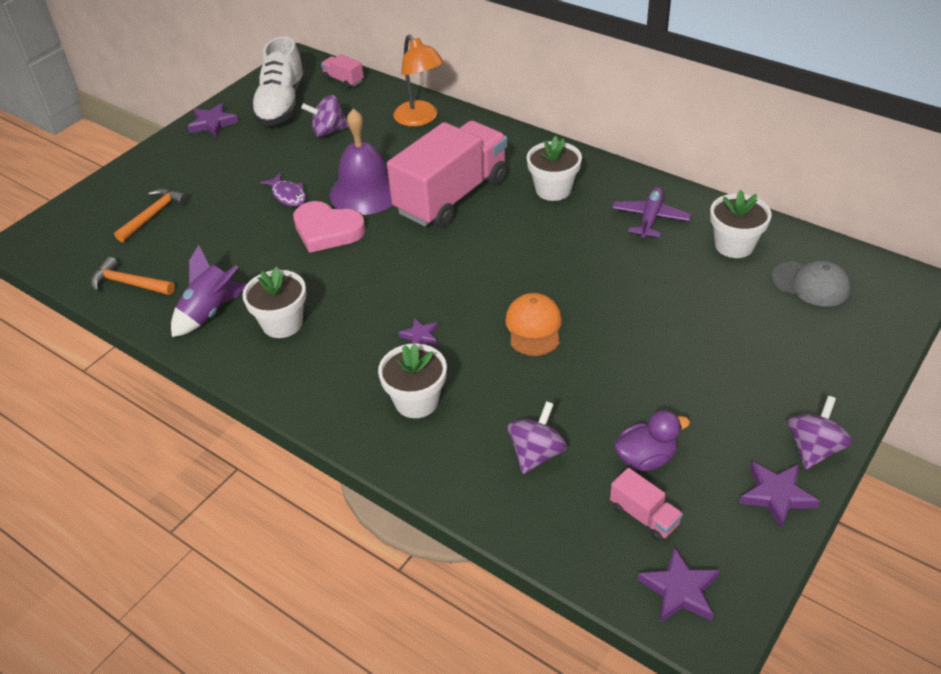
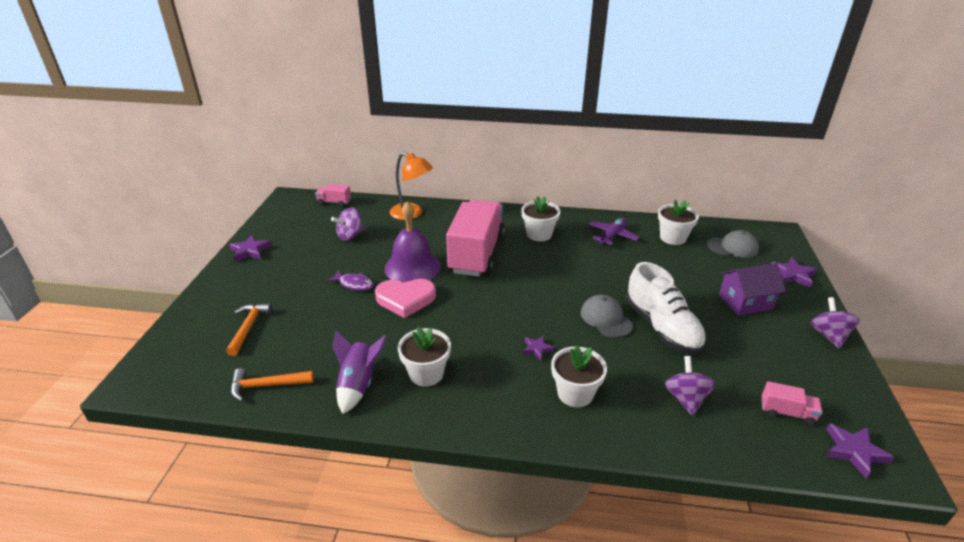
camera: 30 degrees left, 10 degrees down
(282, 105) = (299, 227): white shoe -> white shoe (661, 327)
(534, 327) = (606, 318): orange cap -> grey cap
(646, 458) = (751, 376): purple duck -> none
(650, 218) = (612, 235): purple plane -> purple plane turned 45 degrees clockwise
(742, 365) = (745, 302): none -> purple house
(776, 495) = (840, 370): purple star -> purple star (792, 275)

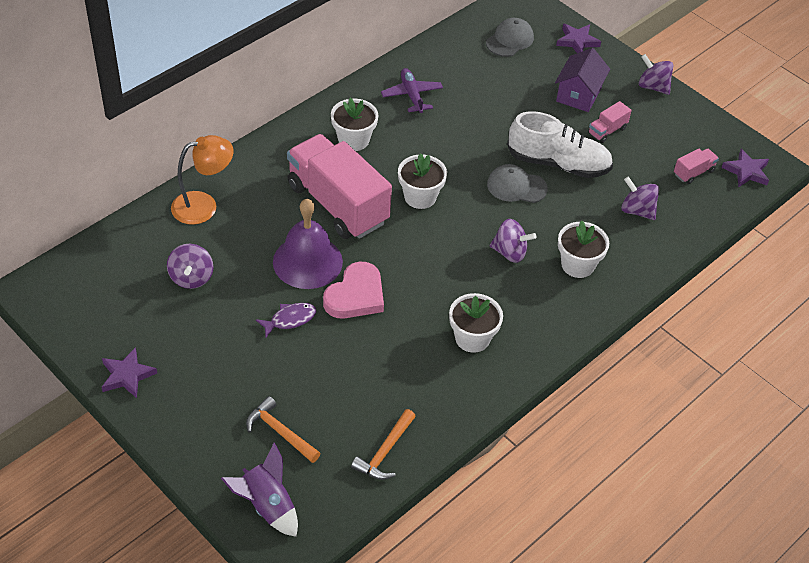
camera: 55 degrees left, 15 degrees up
(334, 202) = (97, 255): pink truck -> pink truck (607, 131)
(358, 384) = (443, 388): purple rocket -> purple rocket (267, 505)
(537, 349) = (510, 252): purple star -> purple spinning top
(673, 238) = (458, 62): white flower pot -> white flower pot (420, 197)

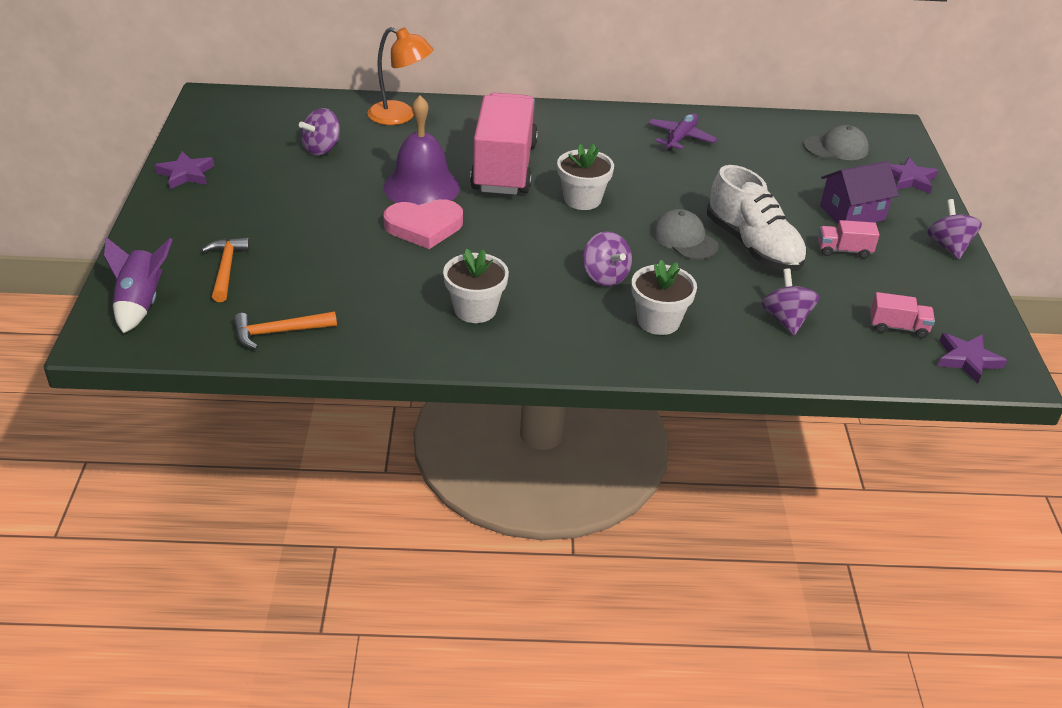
camera: 45 degrees right, 10 degrees down
(290, 319) = (349, 211): purple fish -> none
(353, 140) = (583, 139): white flower pot -> none

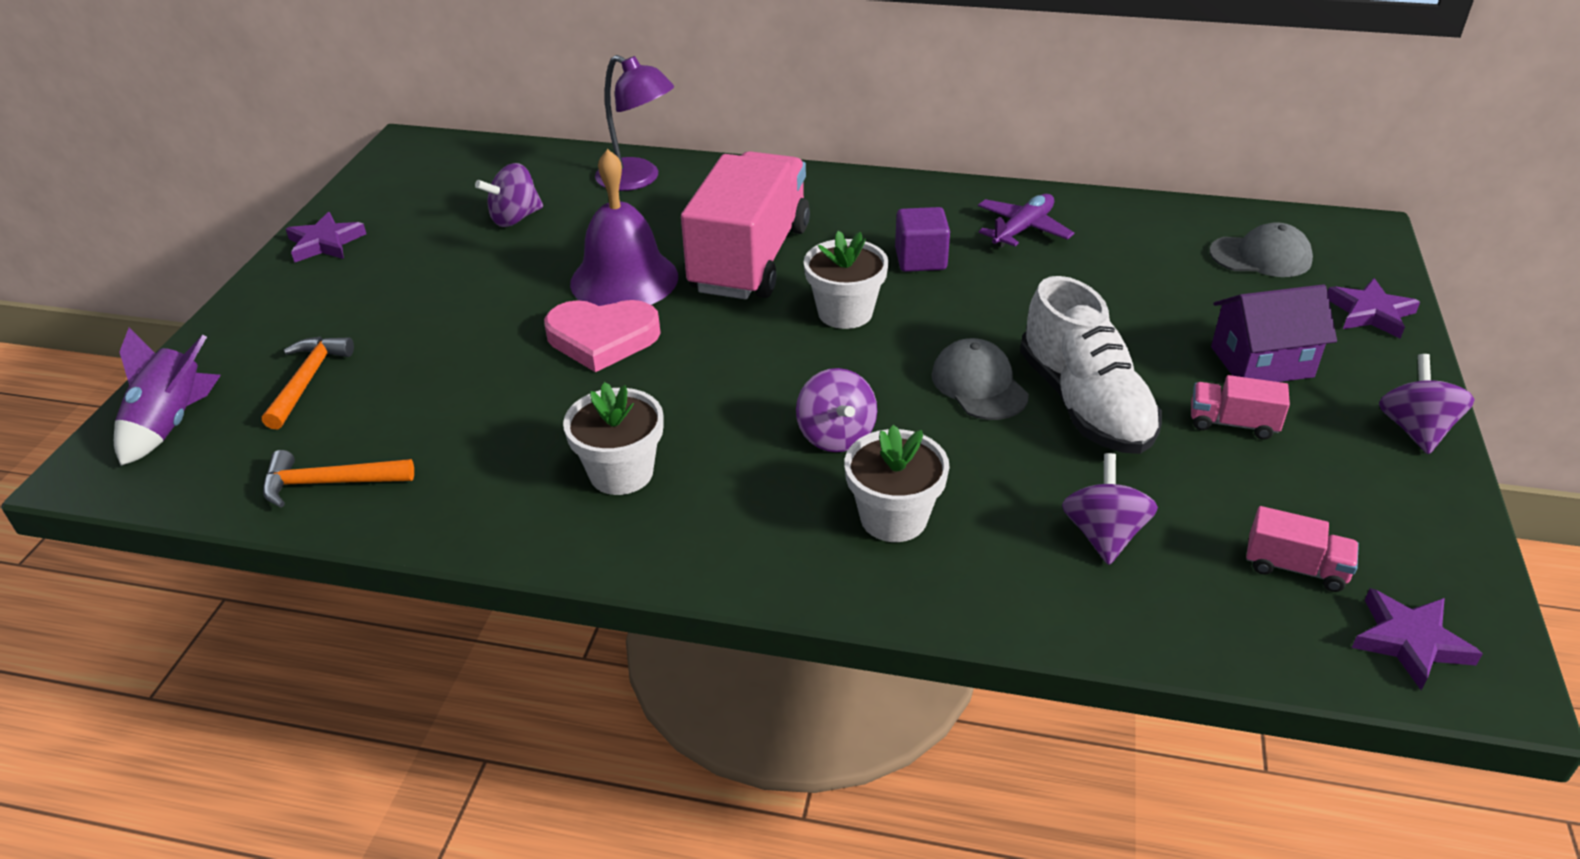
camera: 15 degrees right, 0 degrees up
(400, 116) = (638, 179): orange lamp -> purple lamp
(620, 162) = (920, 259): none -> purple cube

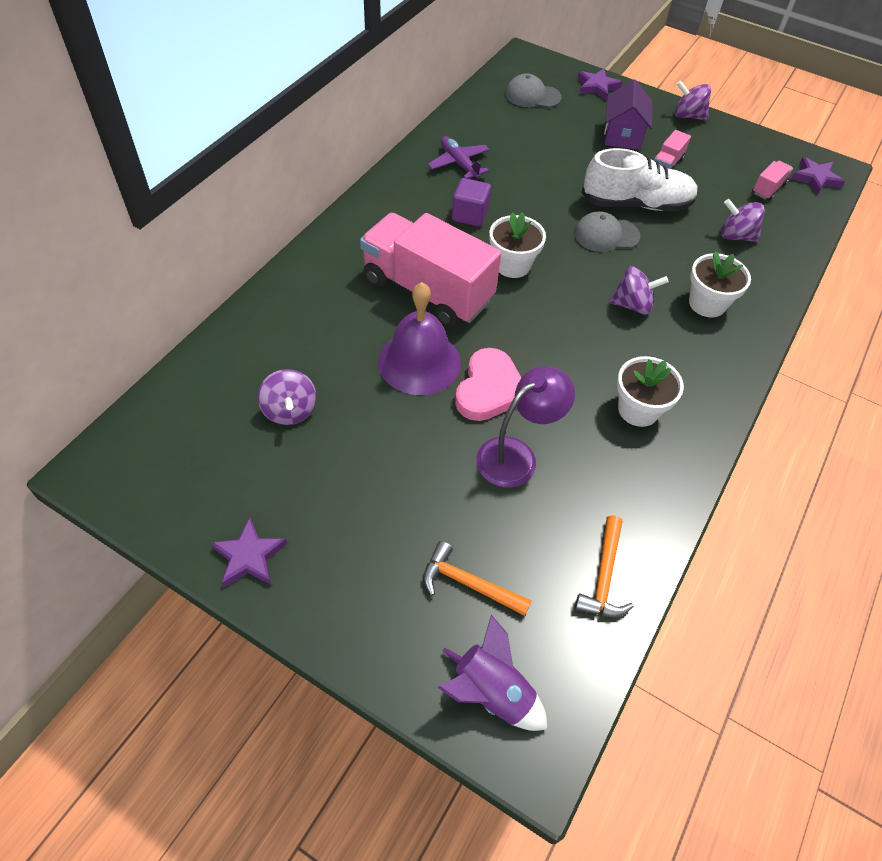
camera: 75 degrees left, 15 degrees up
(638, 179) = (276, 322): purple lamp -> purple lamp (516, 455)
(1261, 256) = (532, 96): grey cap -> grey cap turned 105 degrees counterclockwise

